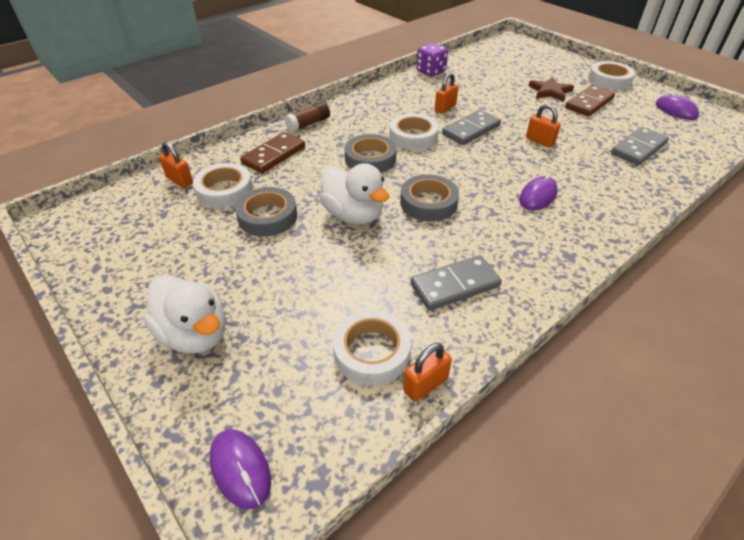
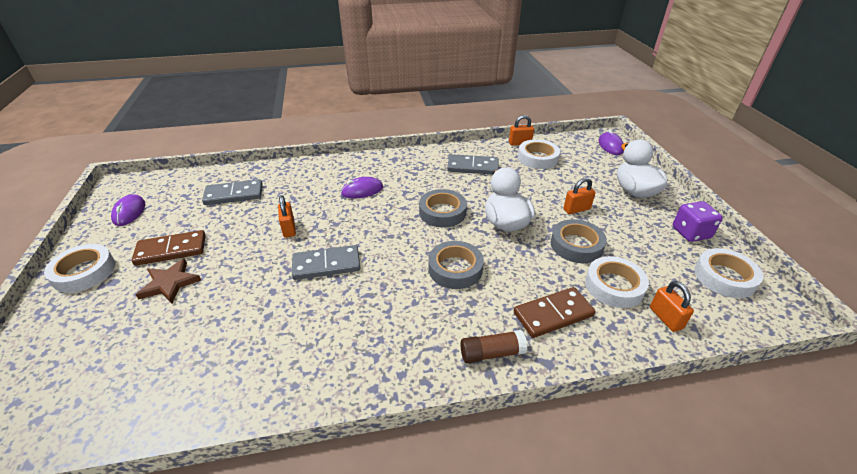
camera: 150 degrees left, 5 degrees down
(413, 136) = (390, 280): white tape -> white tape (724, 277)
(431, 71) = (228, 404): purple dice -> purple dice (690, 233)
(445, 108) = (310, 308): orange padlock -> orange padlock (576, 209)

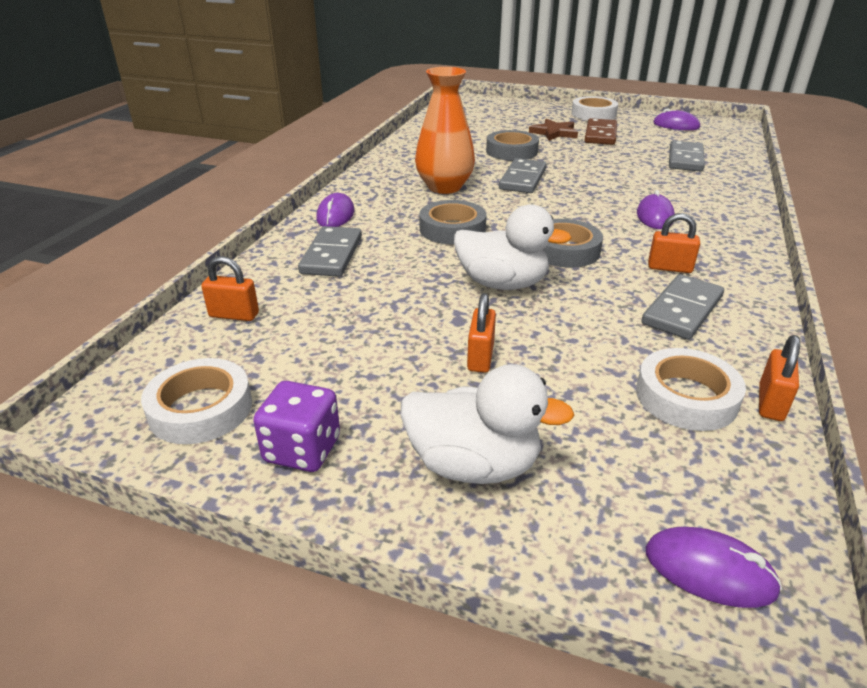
camera: 120 degrees right, 5 degrees down
(289, 229) = (598, 173): orange padlock -> orange padlock (669, 268)
(376, 307) = (444, 187): none -> orange vase
(491, 353) = (335, 215): brown glue stick -> purple mouse
(553, 314) = (331, 255): brown domino -> grey domino
(576, 245) = (405, 316): grey tape -> grey tape (511, 151)
(614, 286) = (313, 307): white tape -> none

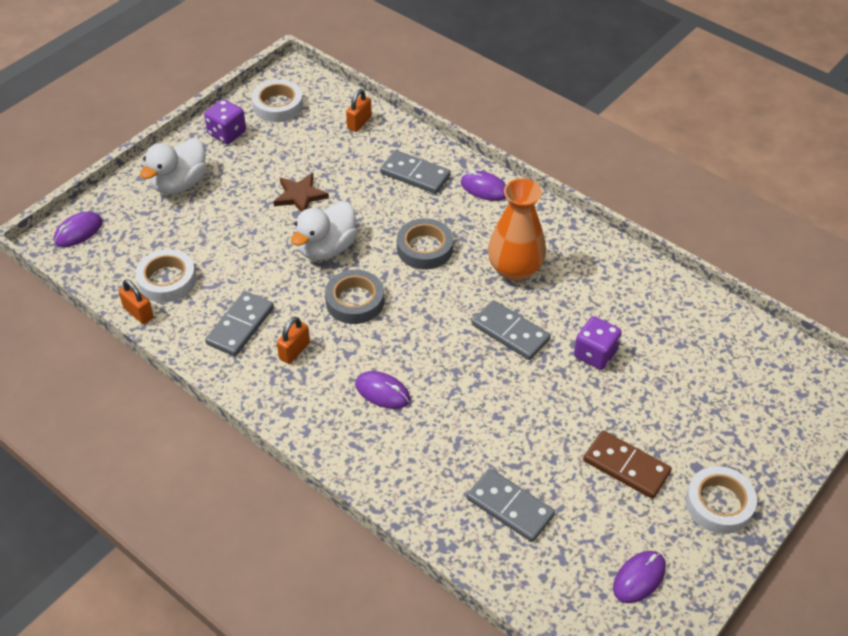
camera: 110 degrees right, 15 degrees up
(480, 357) = (254, 211): orange padlock -> none
(511, 151) = (595, 354): grey tape -> purple dice
(554, 133) = (649, 421): brown star -> brown star (300, 195)
(682, 310) = (240, 326): grey domino -> grey domino turned 60 degrees clockwise

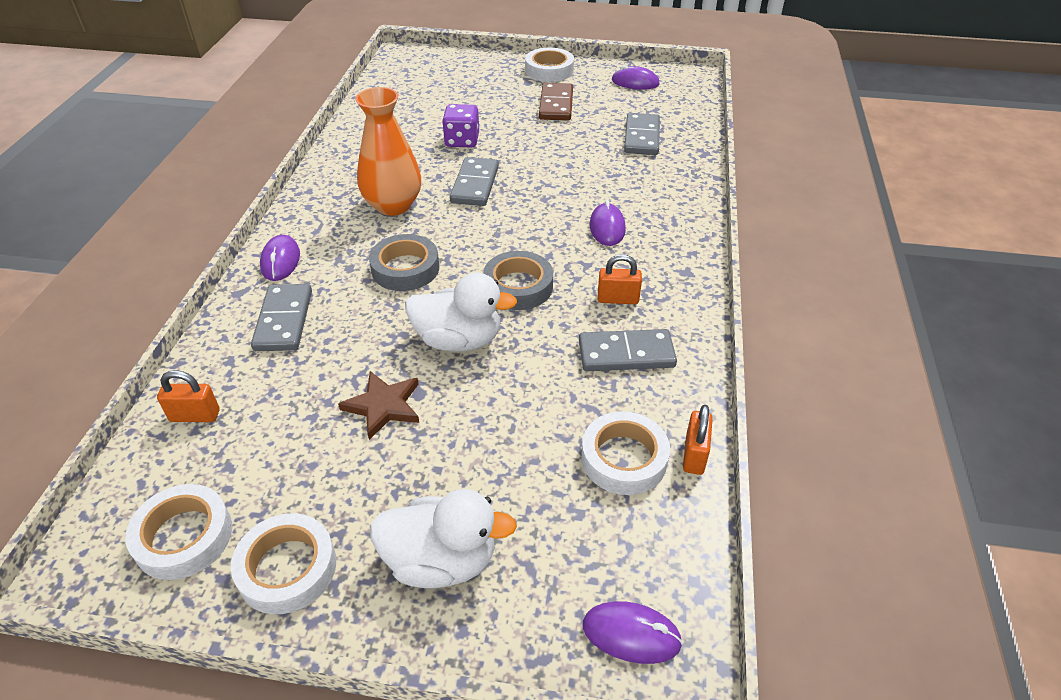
camera: 120 degrees left, 5 degrees down
(227, 133) = (287, 568): purple dice -> white tape

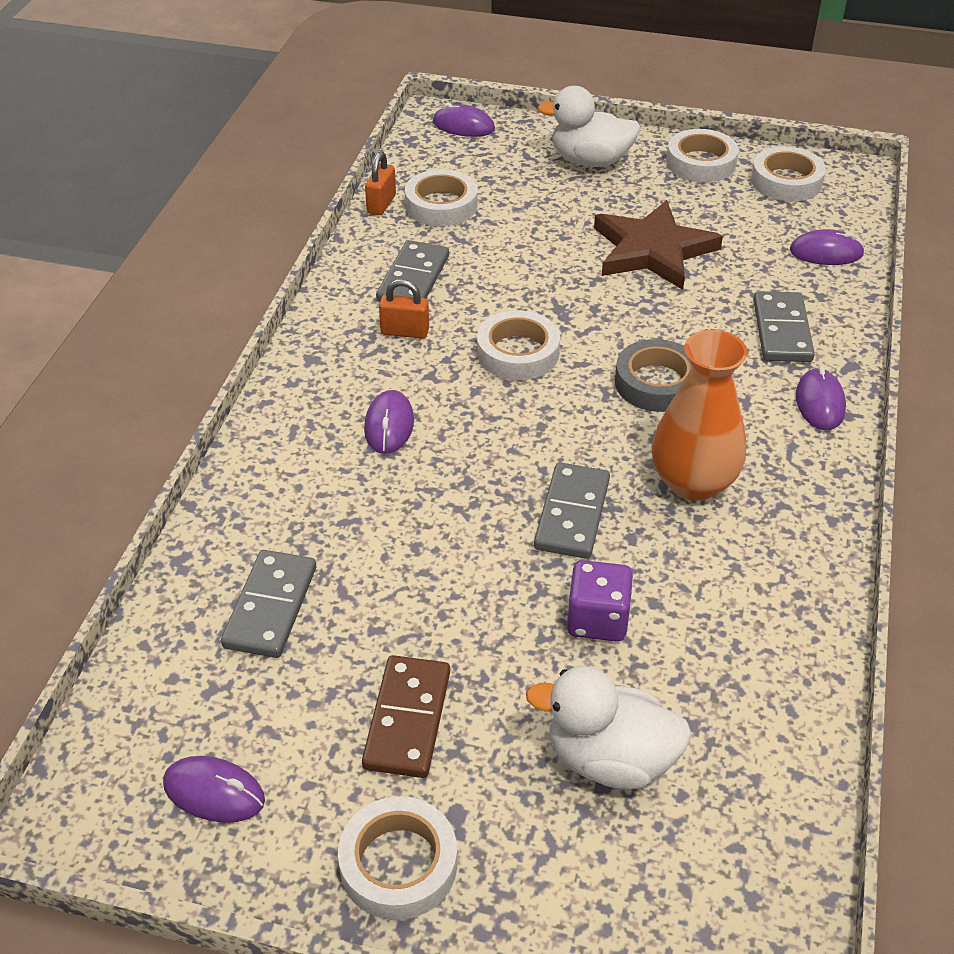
camera: 175 degrees left, 0 degrees up
(195, 416) = (826, 252): orange padlock -> purple mouse
(383, 406) = (653, 250): brown star -> brown star, size x1.69
(459, 340) = (585, 301): white duck -> white duck (609, 759)
(518, 286) = (518, 353): grey tape -> white tape
(626, 354) = (413, 279): grey domino -> grey domino turned 75 degrees counterclockwise

